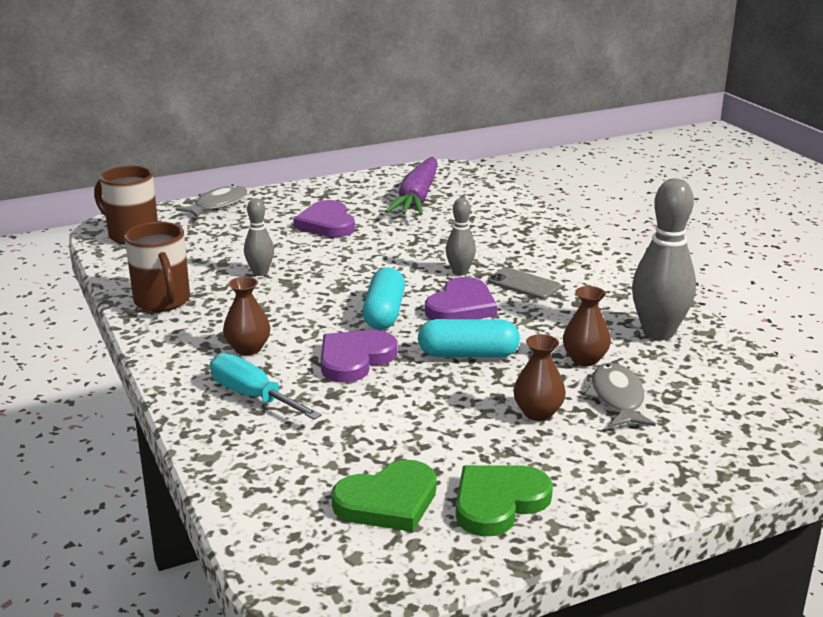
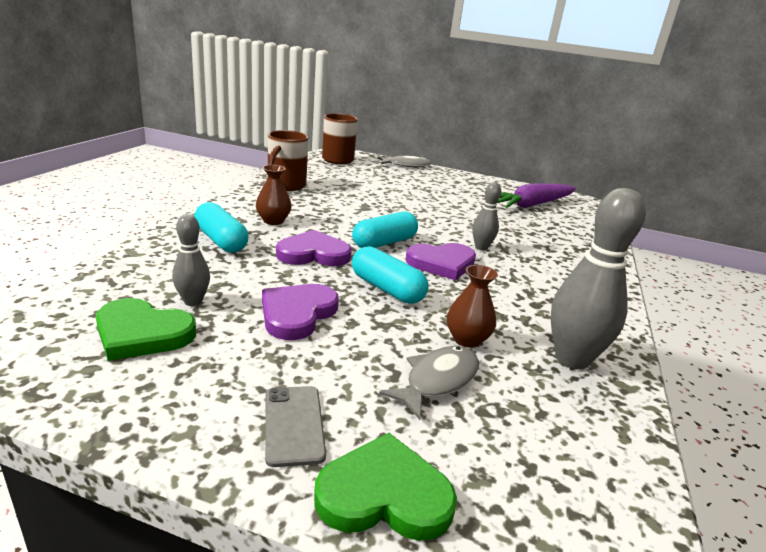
camera: 40 degrees right, 0 degrees up
(253, 396) = (221, 240): turquoise screwdriver -> turquoise capsule
(260, 272) = (361, 196): grey bowling pin -> grey bowling pin (193, 301)
(327, 223) = (447, 193): purple heart -> purple heart (297, 314)
(498, 502) = (194, 385): green heart -> green heart (384, 494)
(523, 284) = (515, 274): grey phone -> grey phone (294, 424)
(538, 413) = (354, 349): brown vase -> none

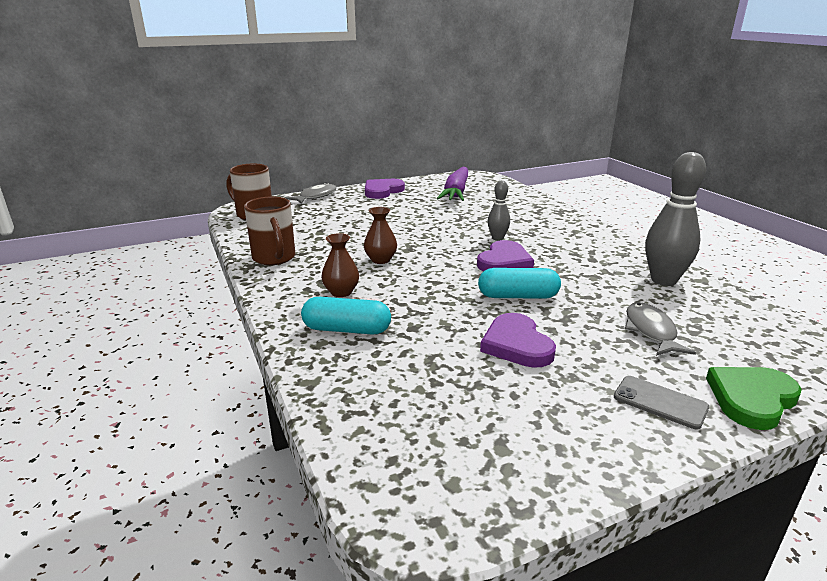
camera: 40 degrees left, 0 degrees up
(142, 333) = (476, 424): green heart -> none
(193, 301) = (446, 382): grey bowling pin -> none
(313, 254) = (427, 300): purple heart -> purple heart (382, 191)
(384, 243) = (445, 266): turquoise capsule -> none
(467, 339) = (613, 300): brown vase -> brown vase (380, 260)

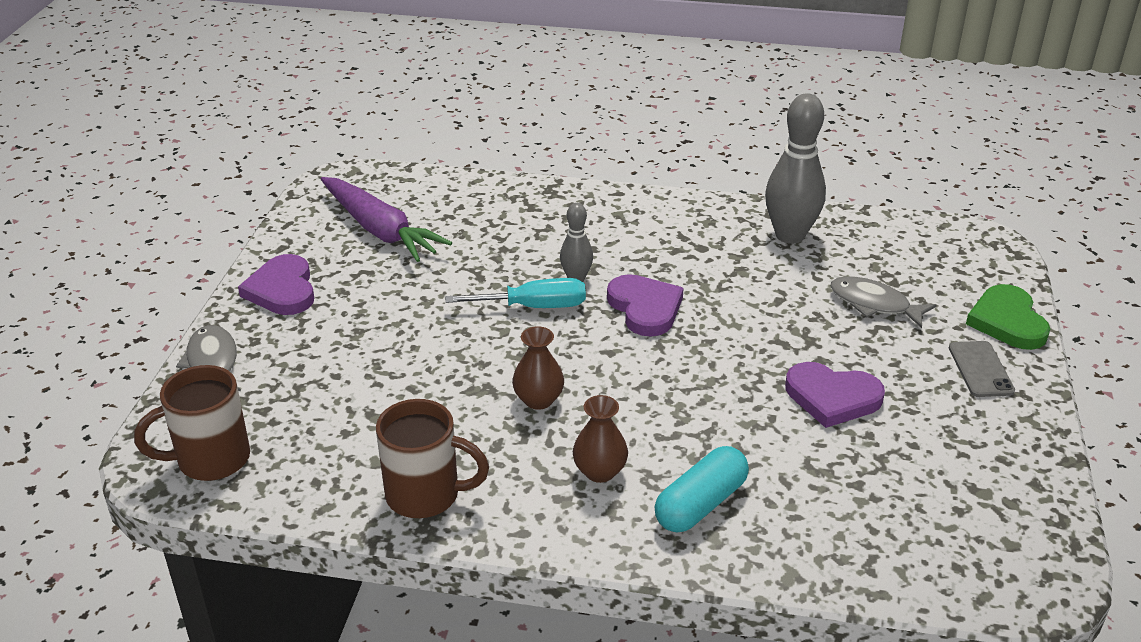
camera: 55 degrees left, 10 degrees up
(455, 236) = (534, 307): none -> turquoise screwdriver
(518, 296) = (737, 344): turquoise capsule -> none
(660, 402) = (980, 369): grey phone -> grey phone turned 75 degrees counterclockwise

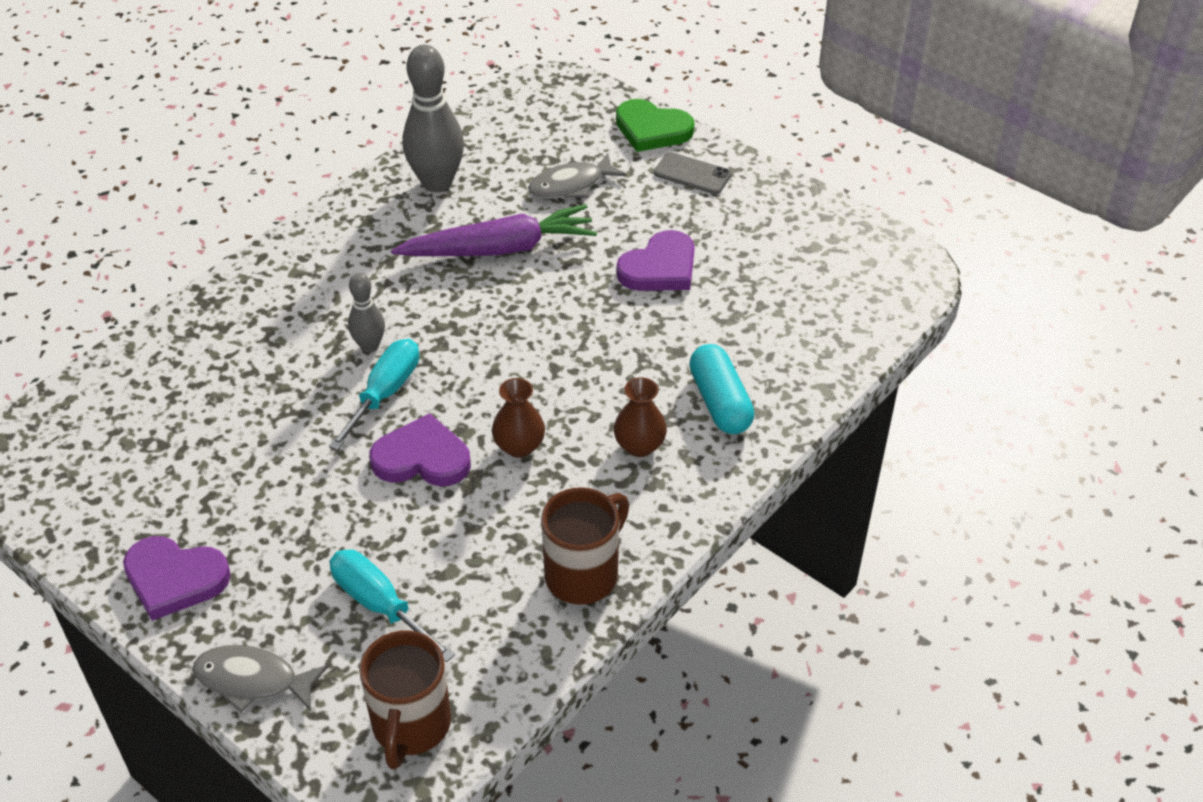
camera: 60 degrees left, 10 degrees up
(319, 394) = (379, 605): none -> turquoise screwdriver
(380, 230) = (143, 458): purple carrot -> purple carrot (499, 249)
(645, 308) = (454, 320): purple heart -> purple heart (422, 458)

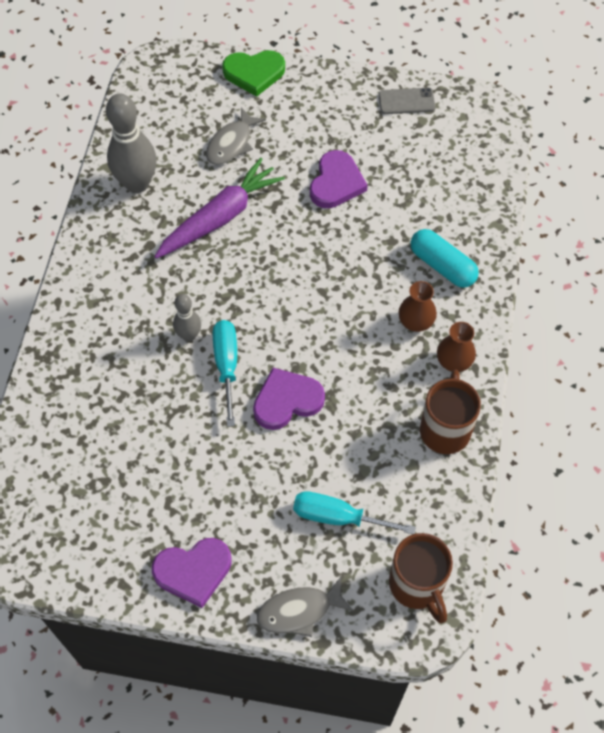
camera: 30 degrees left, 15 degrees up
(519, 446) = (342, 360): brown vase -> brown vase (453, 361)
(692, 174) = (306, 98): grey phone -> grey phone (406, 101)

